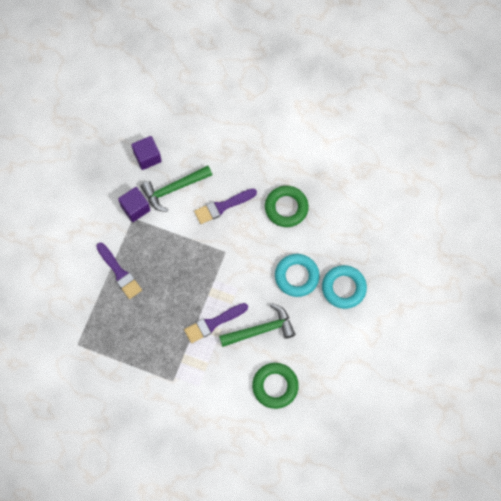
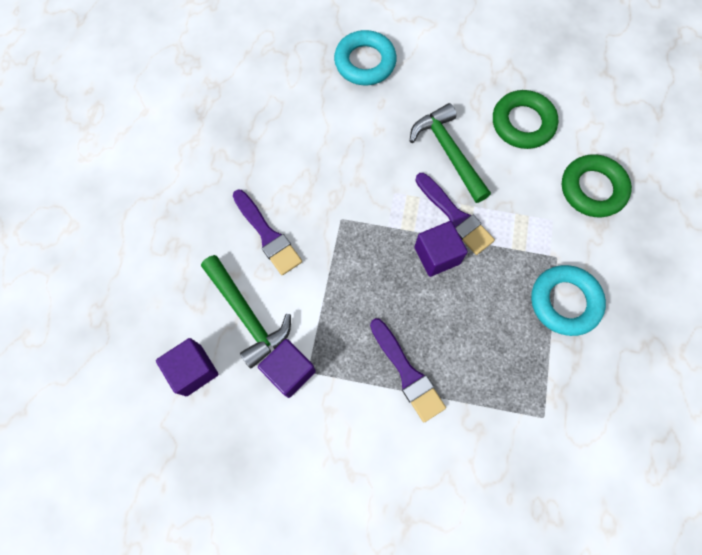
camera: 100 degrees left, 0 degrees up
(119, 273) = (407, 373): purple brush -> purple brush turned 105 degrees clockwise
(189, 306) = (437, 255): none -> purple cube
(286, 208) = (257, 148): green ring -> green ring (592, 189)
(296, 276) = (360, 120): turquoise ring -> turquoise ring (564, 302)

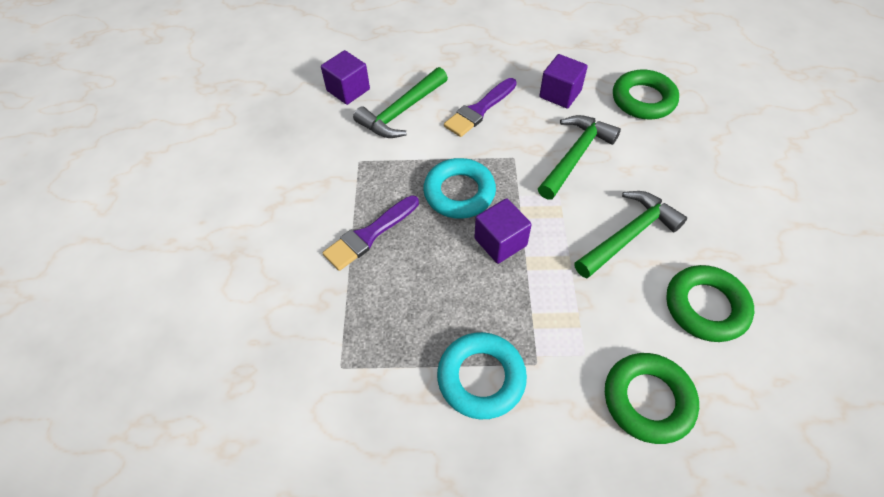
camera: 80 degrees right, 15 degrees down
(289, 371) = (357, 148): purple cube -> purple cube (560, 94)
(297, 87) = (643, 100): none -> green ring
(352, 166) = (575, 156): none -> green hammer
(365, 62) = (703, 145): turquoise ring -> turquoise ring (459, 193)
(455, 216) = (551, 252): purple brush -> none

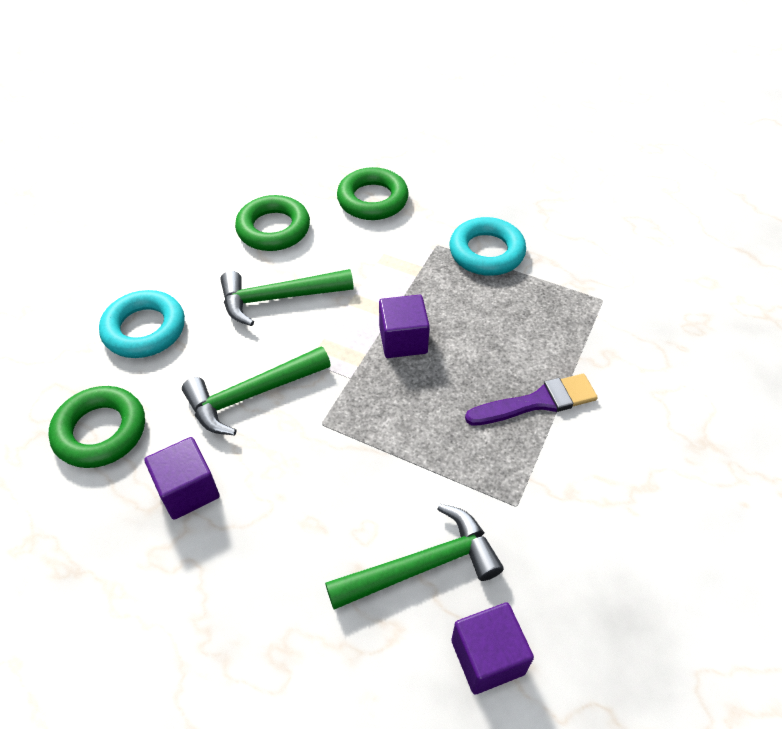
camera: 155 degrees left, 5 degrees down
(459, 193) = (413, 408): turquoise ring -> turquoise ring (144, 329)
(479, 110) = (313, 515): purple brush -> none

